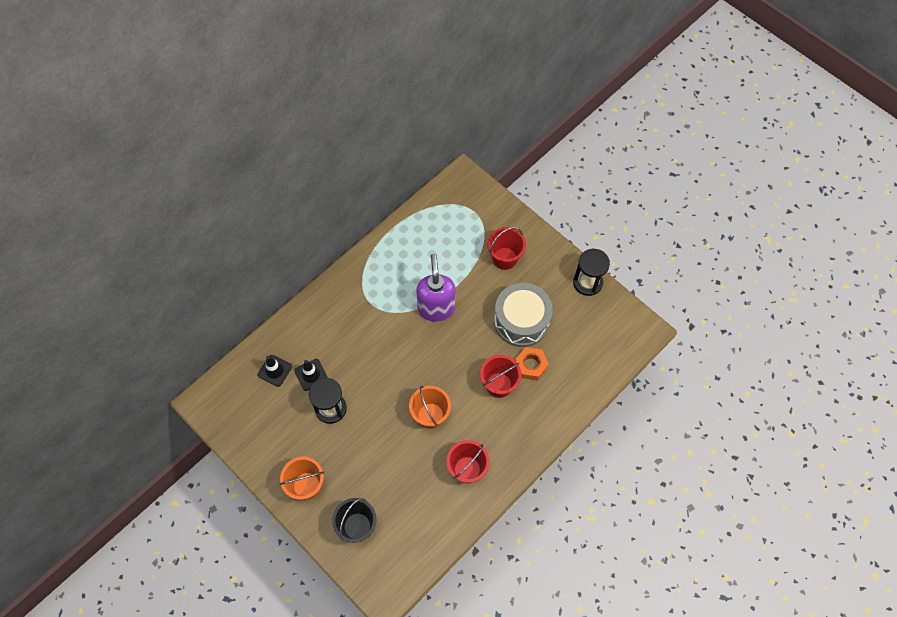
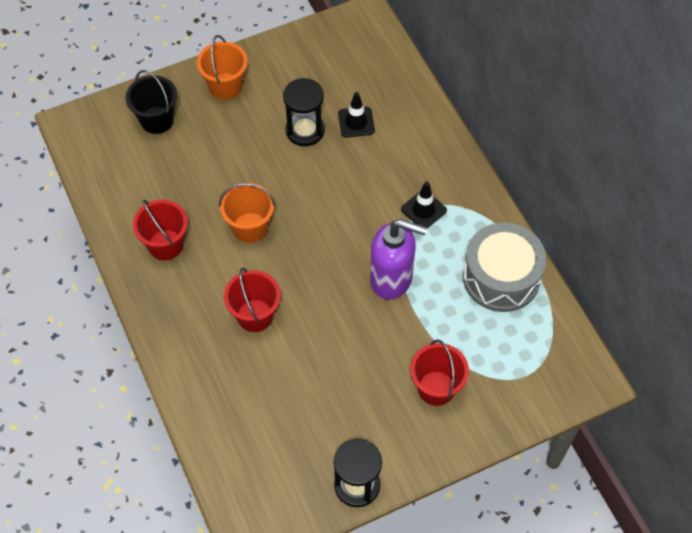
camera: 110 degrees right, 5 degrees down
(274, 370) = (376, 89): black traffic cone -> black traffic cone (423, 210)
(521, 321) = (332, 375): grey drum -> grey drum (501, 277)
(531, 365) = (264, 363): orange nut -> none

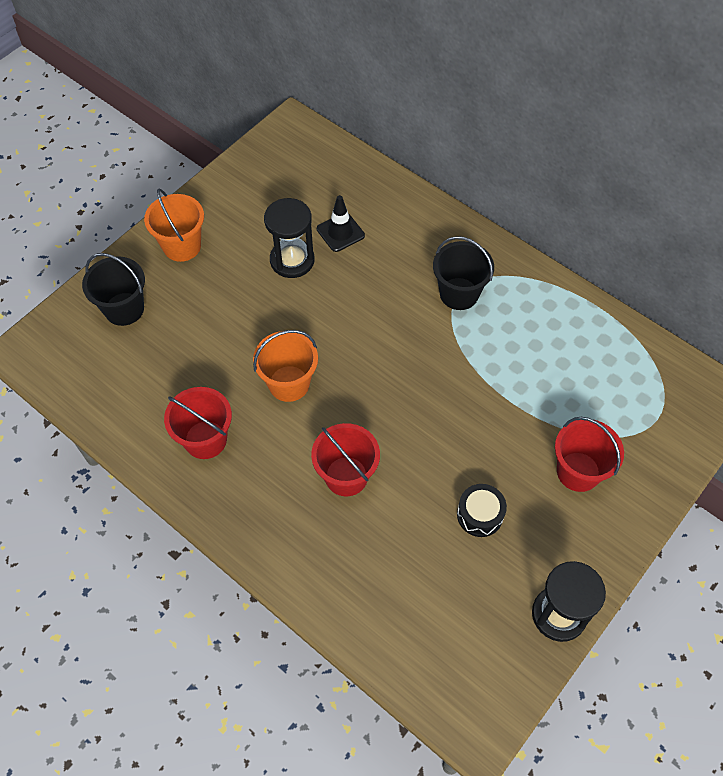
camera: 25 degrees left, 0 degrees up
(339, 387) = (480, 515): none -> black drum
(392, 279) = (467, 377): purple soap dispenser -> none
(423, 210) = (459, 294): black traffic cone -> black bucket
(501, 277) = (574, 330): grey drum -> none

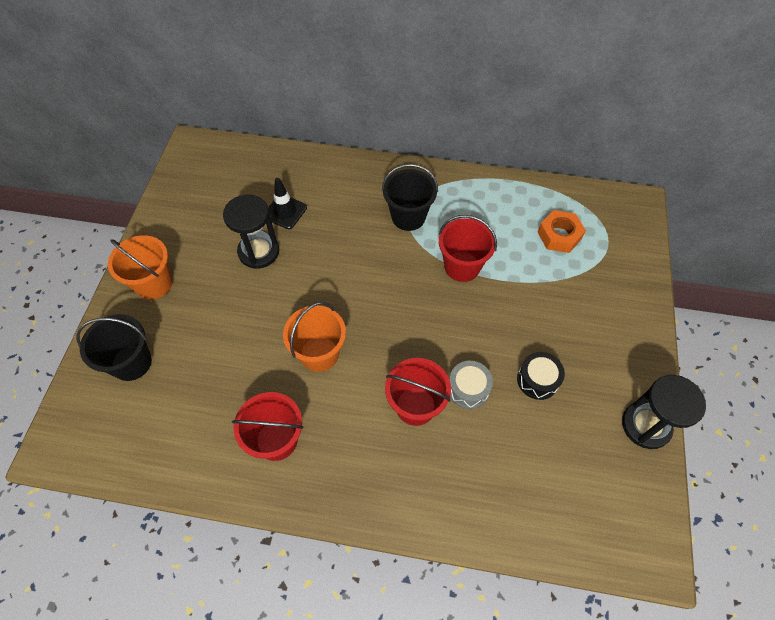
camera: 30 degrees left, 0 degrees up
(406, 487) = (468, 389): none -> grey drum
(578, 471) = (583, 307): red bucket -> red bucket (462, 266)
(606, 387) = (559, 235): none -> orange nut

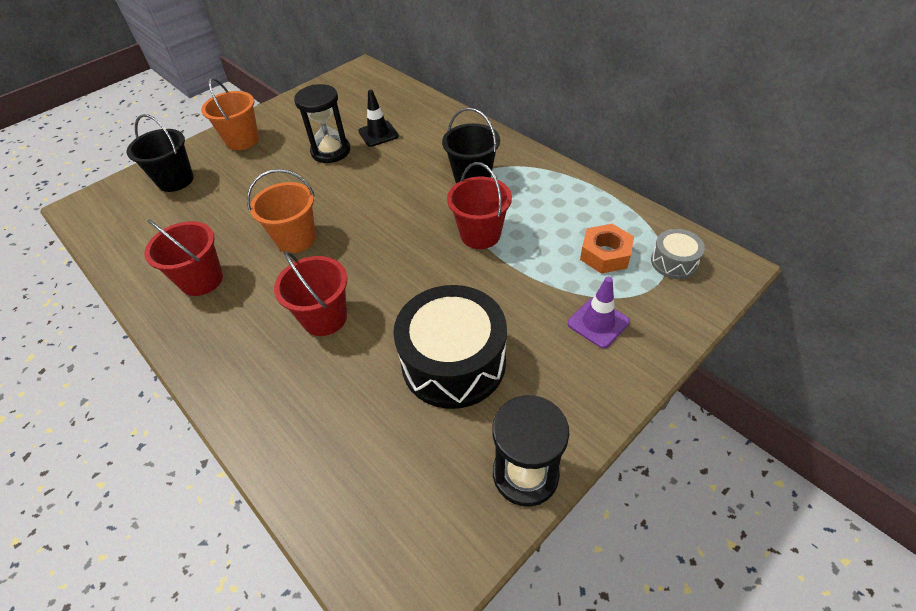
camera: 40 degrees right, 10 degrees down
(468, 389) = (382, 331): grey drum -> grey drum (674, 262)
(537, 380) = (453, 362): black drum -> black drum, size x2.07
(598, 293) = (598, 323): none -> purple traffic cone

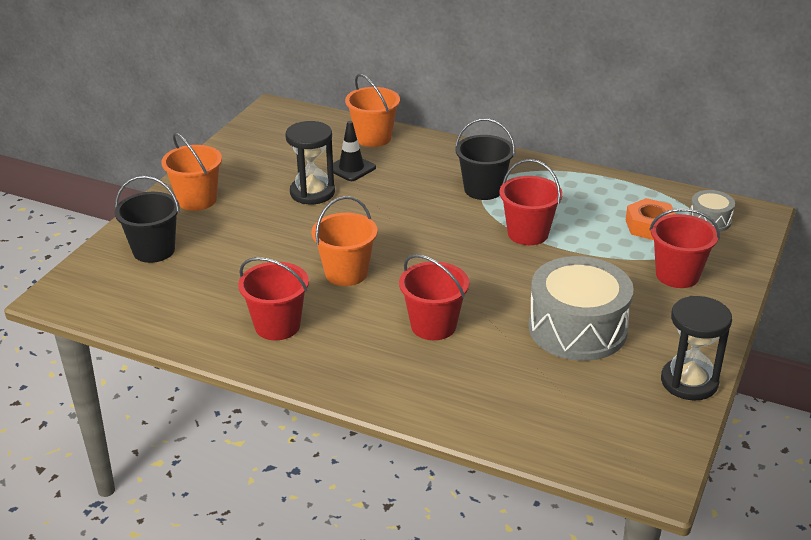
camera: 25 degrees left, 15 degrees down
(417, 108) = (373, 138): none -> orange bucket
(453, 362) = (577, 328): black drum -> grey drum
(598, 323) = (677, 275): purple traffic cone -> red bucket

